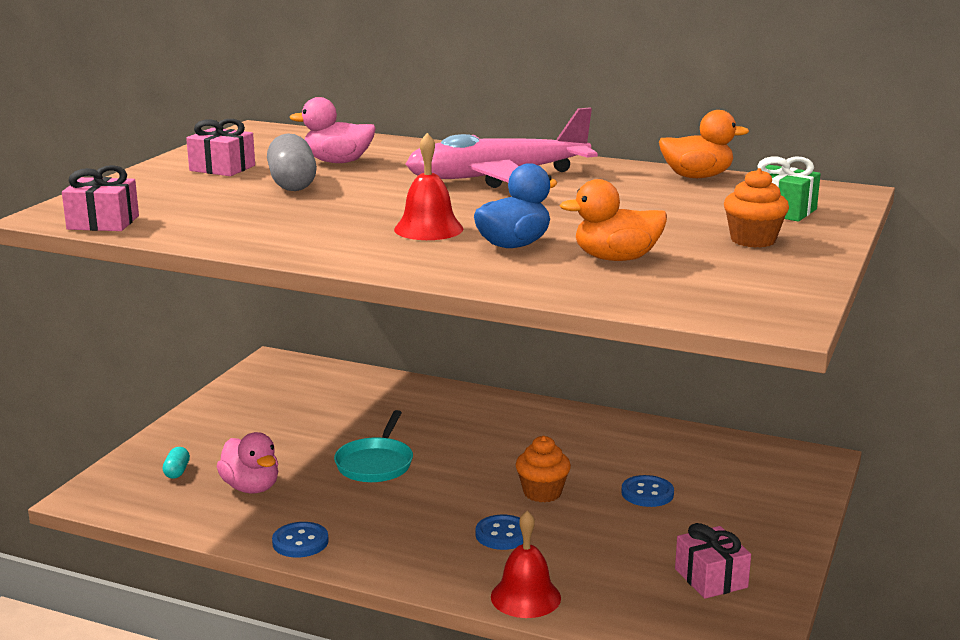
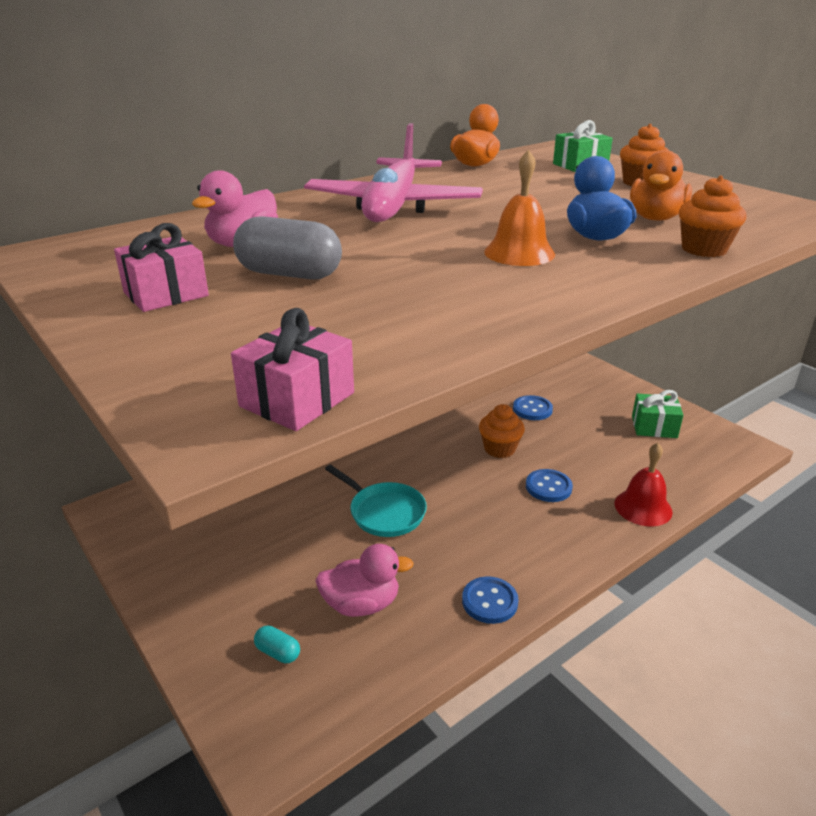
camera: 60 degrees left, 10 degrees up
(428, 229) = (519, 253): red bell -> orange bell
(536, 284) = (704, 249): none -> orange cupcake
(711, 578) = (654, 427): pink gift -> green gift

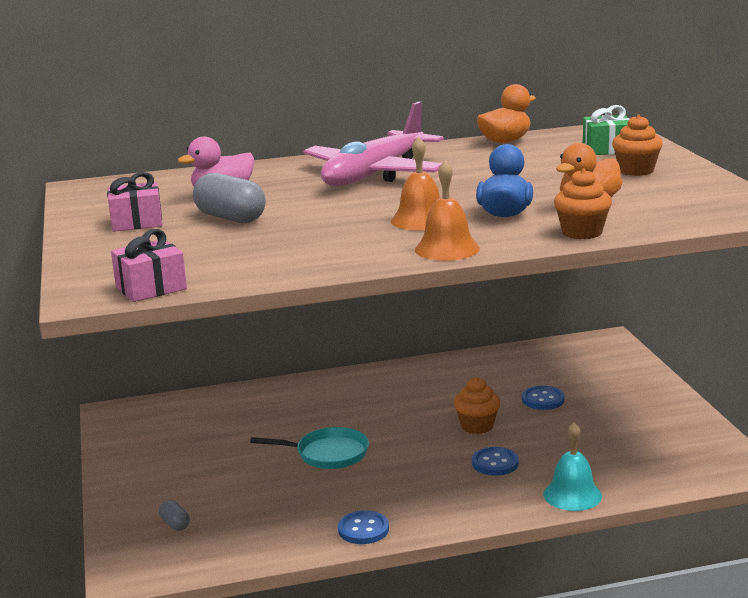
camera: 25 degrees right, 10 degrees down
(278, 652) = (175, 524): turquoise capsule -> grey capsule
(361, 604) = (259, 509): pink duck -> none
(384, 512) = (328, 454): turquoise pan -> turquoise pan turned 60 degrees counterclockwise
(602, 285) = (447, 249): none -> orange bell
(643, 507) = (572, 495): red bell -> turquoise bell
(654, 427) = (659, 435): green gift -> none

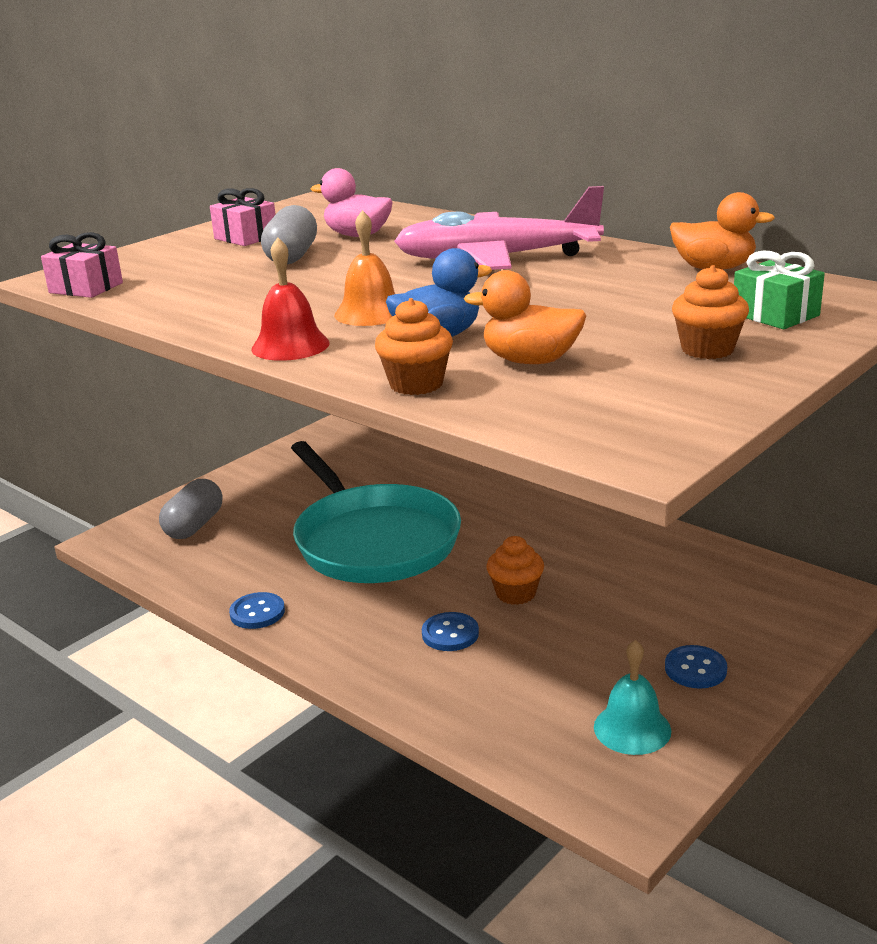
camera: 55 degrees right, 5 degrees up
(175, 524) = (194, 526): grey capsule -> grey capsule, size x2.02
(328, 454) = (373, 540): turquoise pan -> turquoise pan, size x2.12
(447, 249) = (290, 346): orange bell -> red bell
(543, 399) = (624, 609): blue button -> blue button (695, 669)
(572, 495) = (433, 707): turquoise bell -> turquoise bell (632, 728)

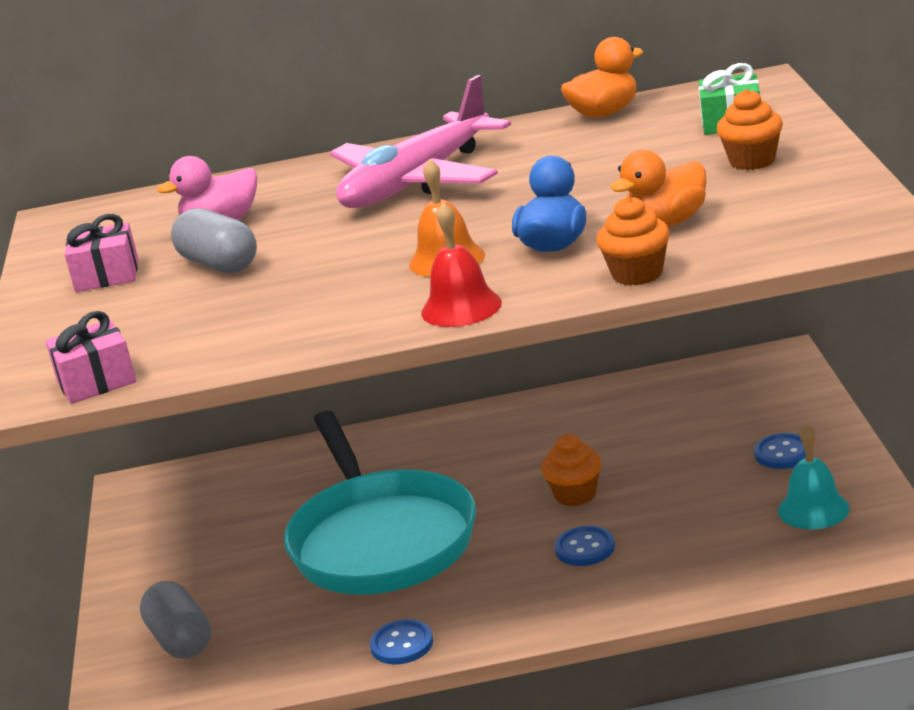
camera: 45 degrees left, 0 degrees up
(373, 540) = (380, 539): turquoise pan -> turquoise pan turned 60 degrees clockwise

